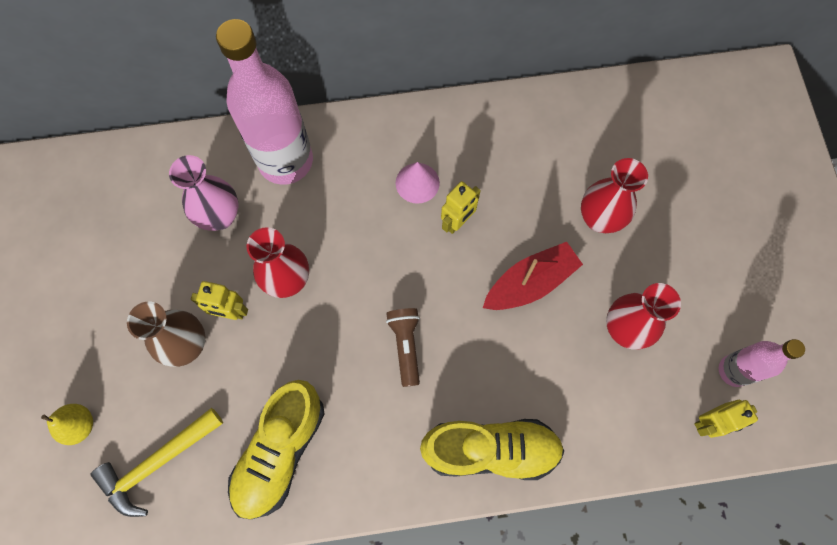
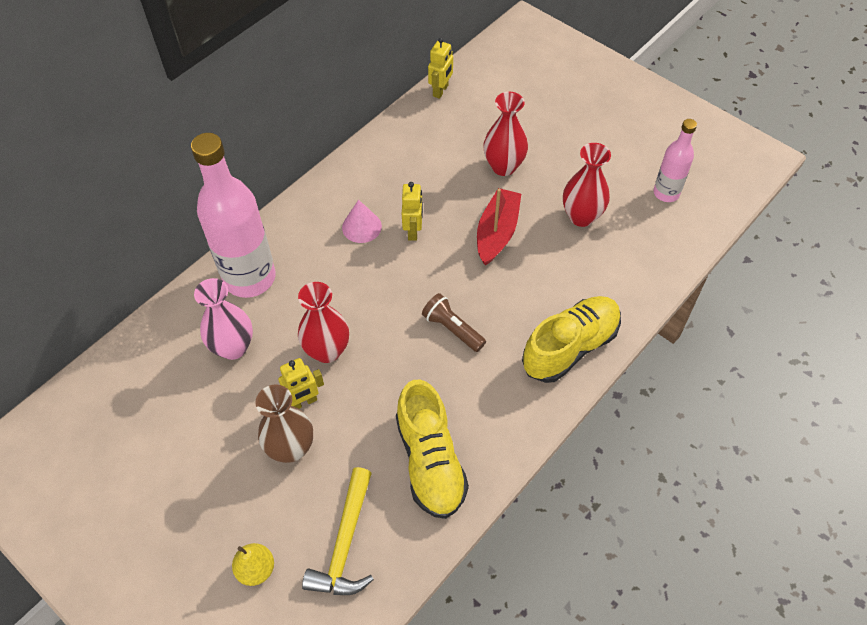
camera: 40 degrees left, 15 degrees down
(709, 422) = (681, 231): yellow robot -> yellow robot (441, 91)

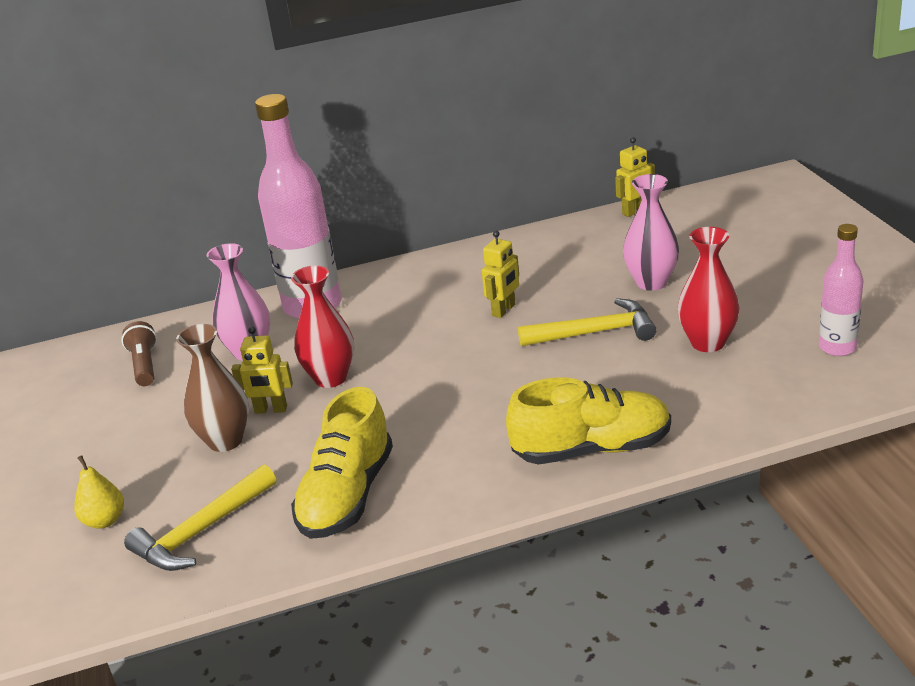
camera: 35 degrees right, 25 degrees down
(361, 227) = (454, 295): pink cone -> none
(452, 329) = (472, 396): brown flashlight -> brown flashlight (145, 365)
(497, 232) = (594, 333): red boat -> yellow hammer
(503, 166) = (651, 282): red vase -> pink vase

